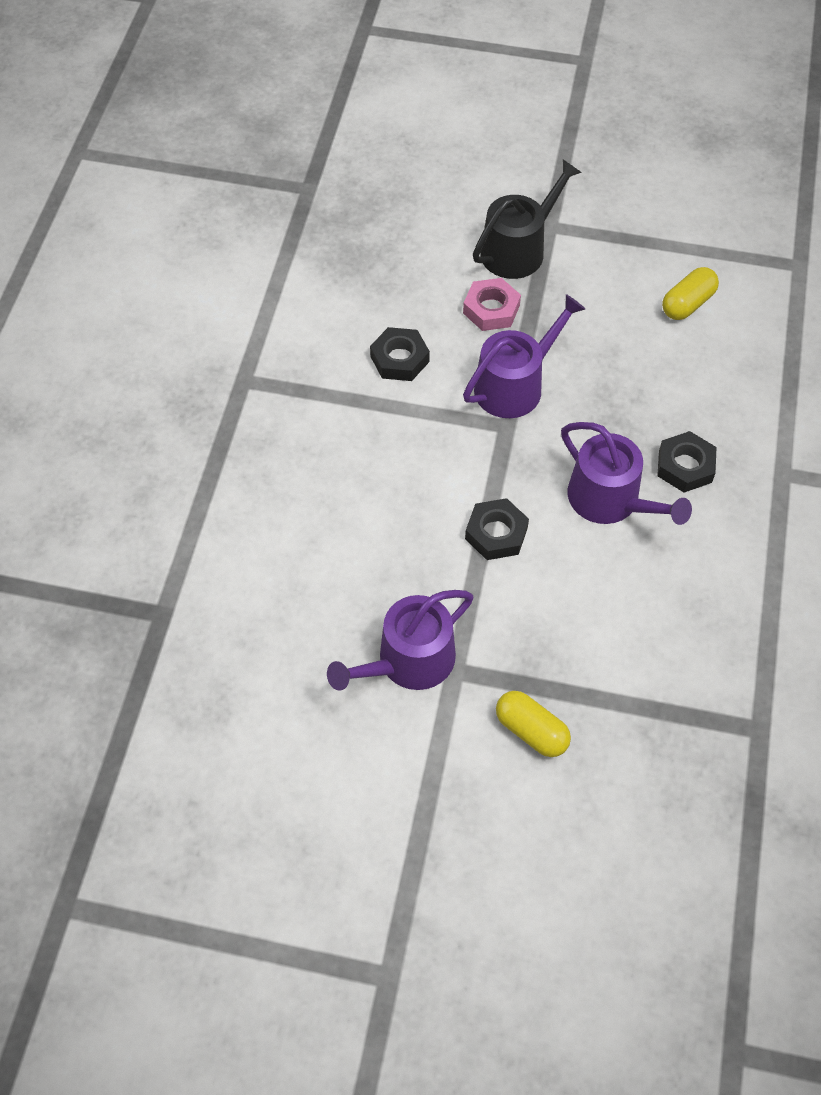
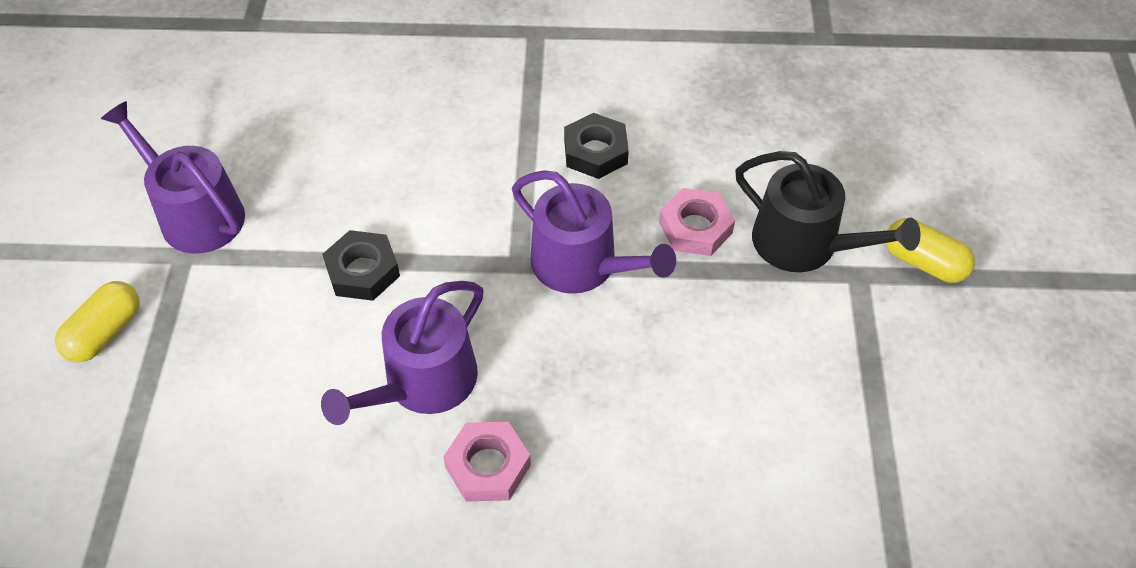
camera: 80 degrees right, 5 degrees down
(685, 466) = (488, 466): black nut -> pink nut
(687, 304) = (774, 451): yellow capsule -> yellow capsule (924, 262)

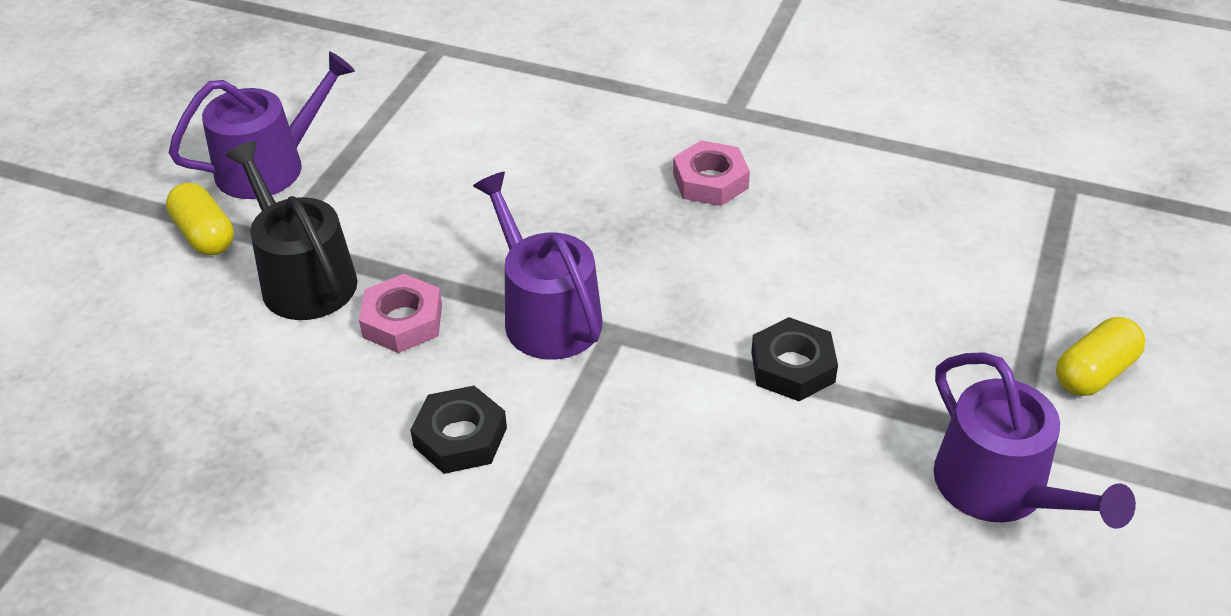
camera: 160 degrees left, 10 degrees down
(422, 383) = (752, 251): purple watering can -> purple watering can (271, 166)

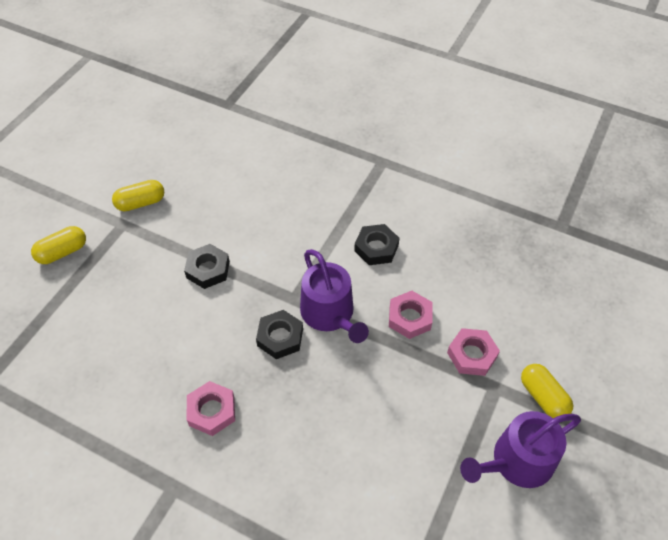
camera: 175 degrees left, 10 degrees up
(303, 278) = (472, 355): black watering can -> pink nut
(628, 274) = (280, 337): none -> black nut
(1000, 489) = (141, 203): purple watering can -> yellow capsule

